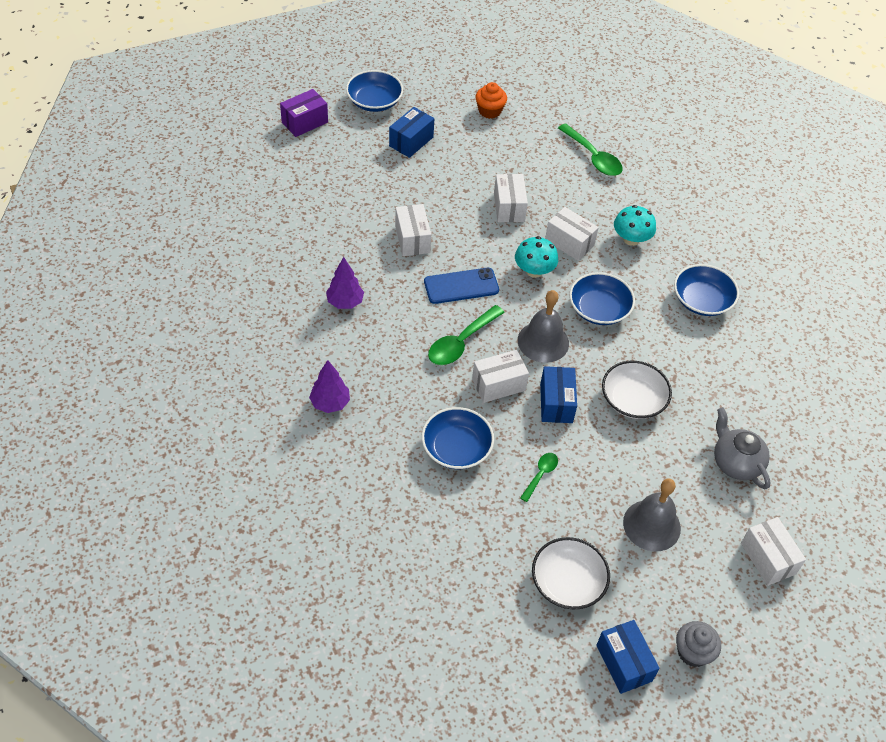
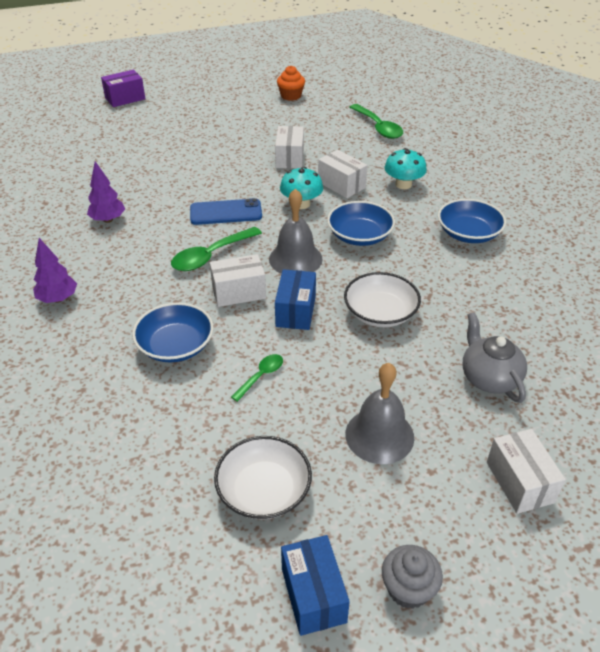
camera: 10 degrees right, 10 degrees down
(374, 101) = (191, 87): blue bowl -> none
(411, 141) = (214, 113): blue box -> none
(412, 239) = (190, 177): white box -> none

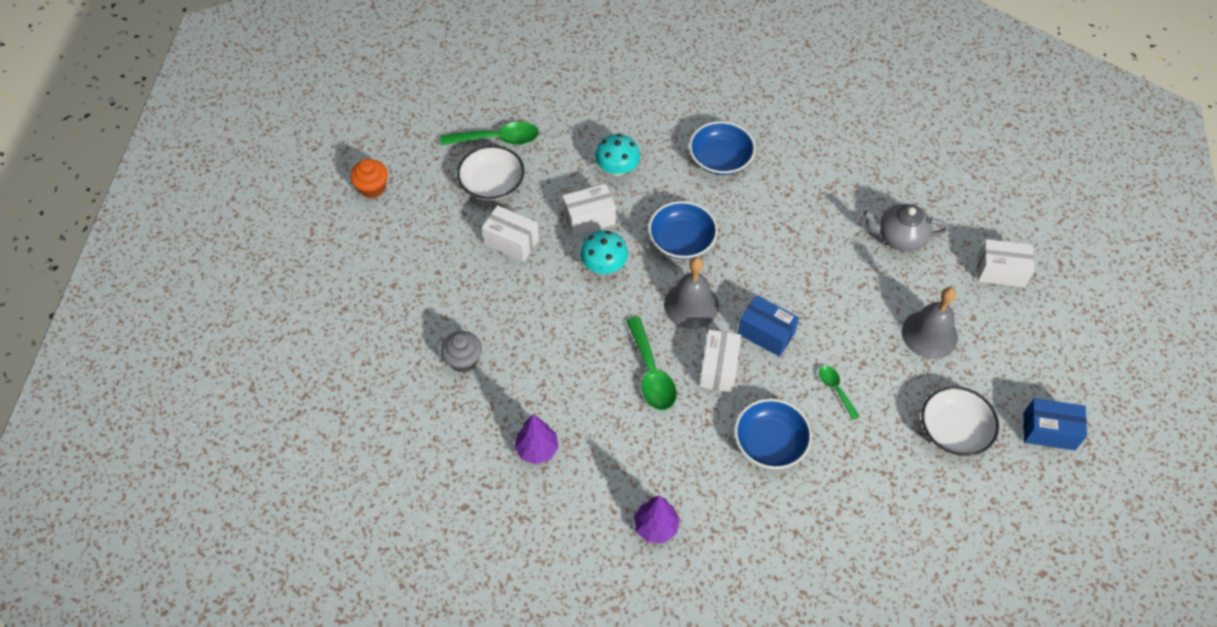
camera: 65 degrees left, 15 degrees up
(125, 98) = (256, 362): purple box -> none
(226, 212) = (583, 336): blue phone -> none
(380, 313) = (796, 273): white bowl -> white bowl (492, 183)
(408, 589) = (1060, 375): grey cupcake -> grey cupcake (463, 360)

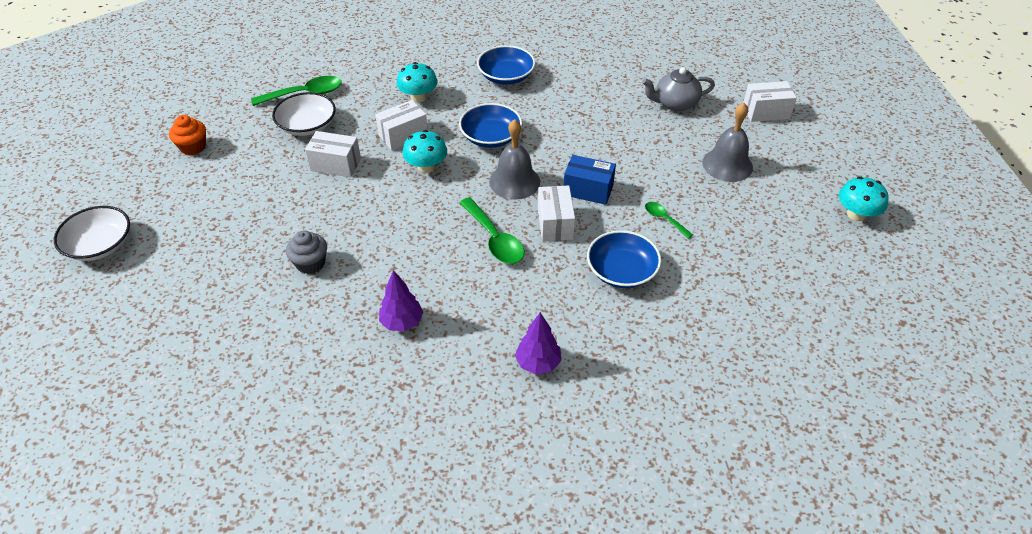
camera: 15 degrees left, 10 degrees down
(954, 430) = (778, 229): white bowl -> white bowl (100, 245)
(1049, 431) = (856, 214): blue box -> turquoise mushroom

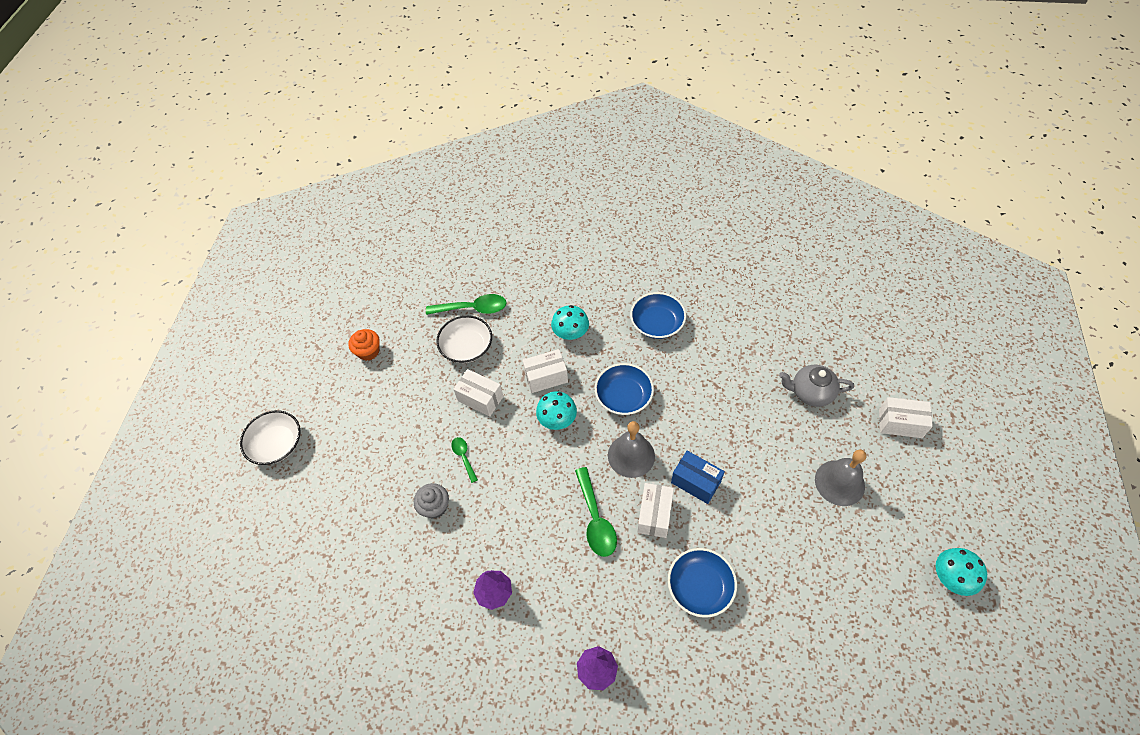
camera: 20 degrees right, 10 degrees up
(664, 219) = (757, 535): green spoon -> green spoon (464, 457)

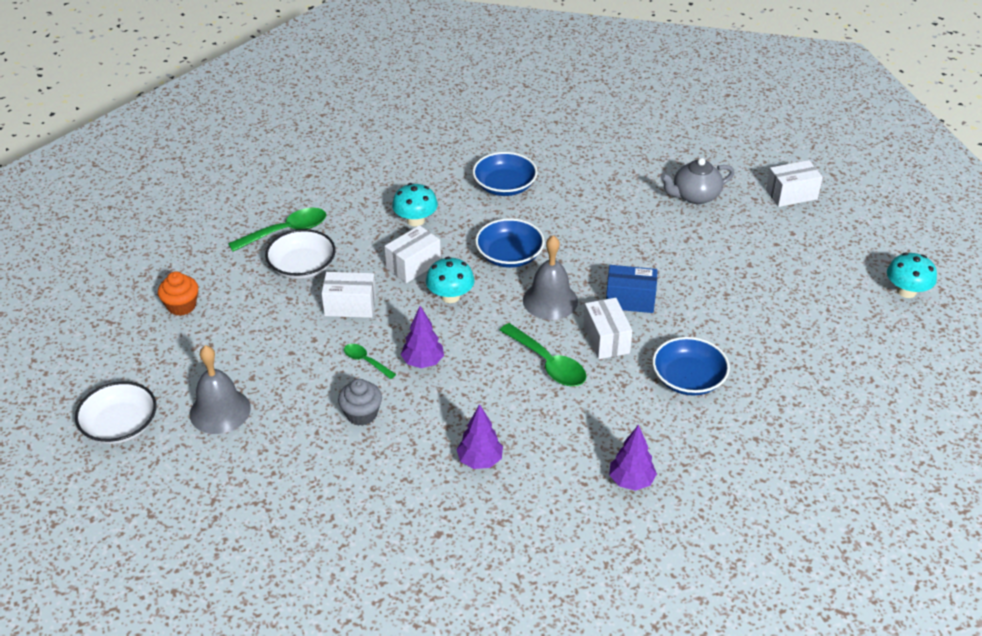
camera: 30 degrees left, 15 degrees down
(503, 476) = (423, 362): none -> purple tree
(839, 482) = (766, 255): grey bell -> grey bell (220, 411)

